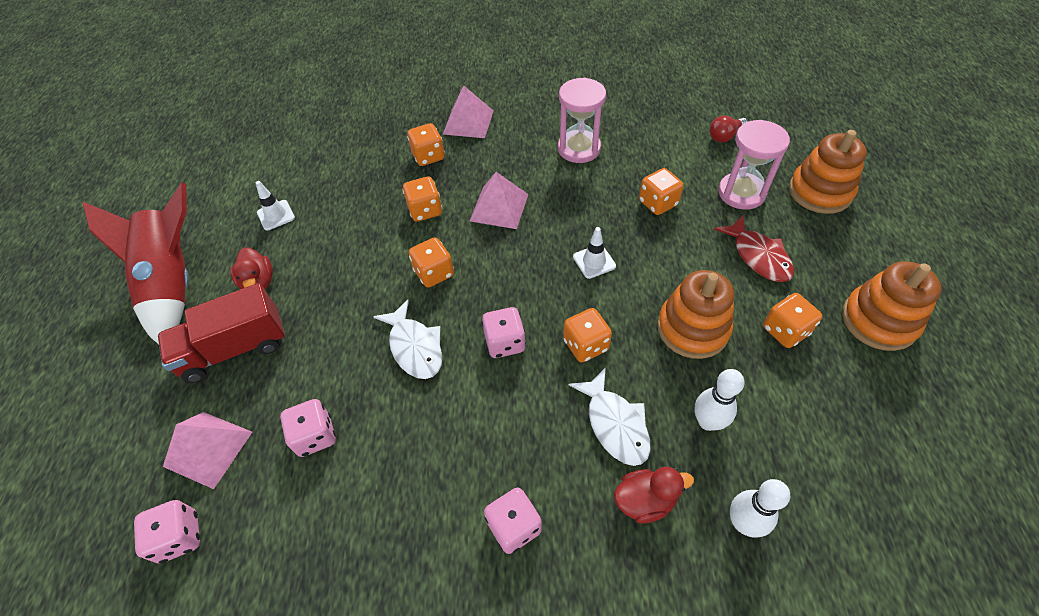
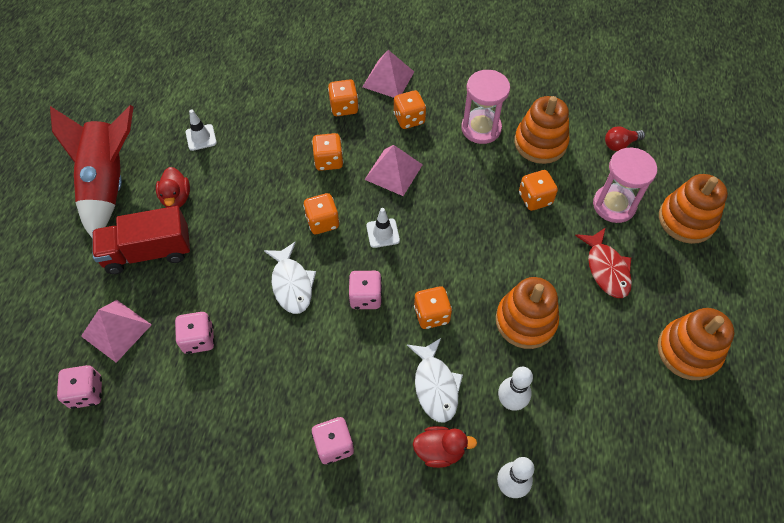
camera: 10 degrees right, 5 degrees up
(594, 261) = (461, 241): white traffic cone -> white traffic cone (383, 233)
(644, 150) = (540, 143): none -> orange stacking toy
(785, 331) = (603, 341): orange dice -> orange dice (409, 119)

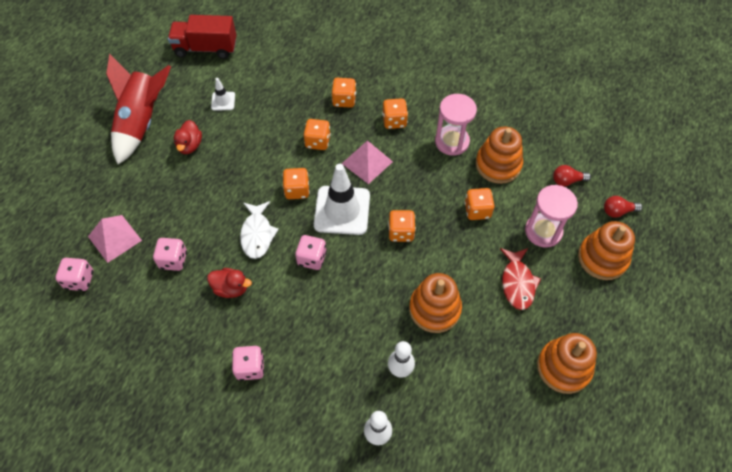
camera: 15 degrees right, 0 degrees up
(148, 252) = (156, 183): red truck -> red truck (206, 48)
(383, 233) = (342, 210): white traffic cone -> white traffic cone, size x2.11
(388, 79) = (388, 84): pink pyramid -> none
(431, 314) = (359, 285): orange dice -> orange dice (401, 232)
(435, 385) = (344, 342): white fish -> none
(440, 450) = (330, 393): red duck -> red duck (231, 288)
(684, 165) = (617, 211): none -> red light bulb

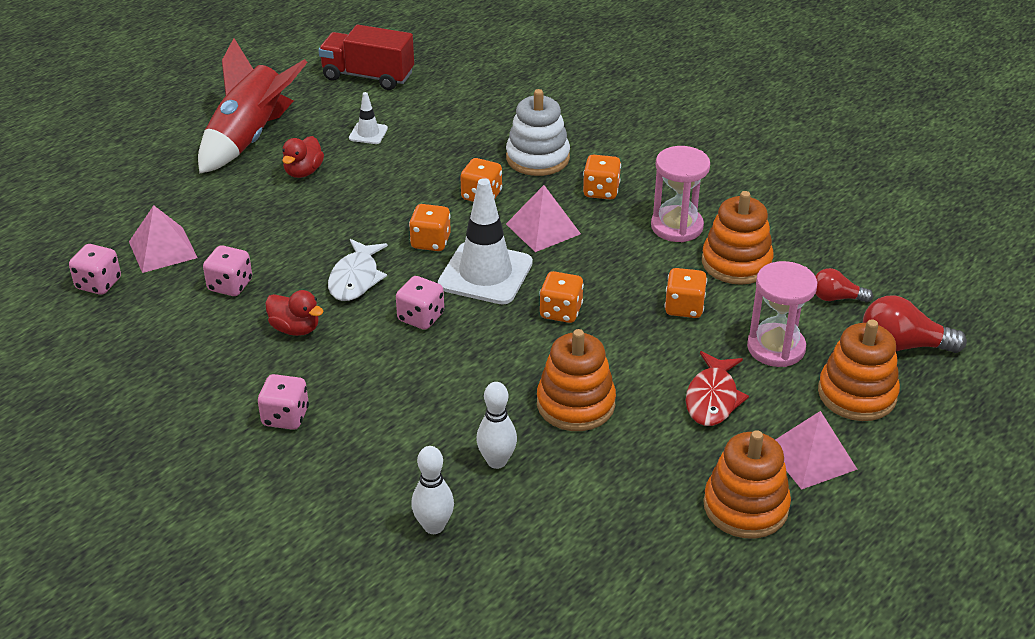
camera: 15 degrees right, 20 degrees down
(344, 100) = (537, 158): orange dice -> white stacking toy
(590, 316) = (811, 457): none -> pink pyramid
(617, 211) = (902, 345): red light bulb -> red light bulb, size x1.64

